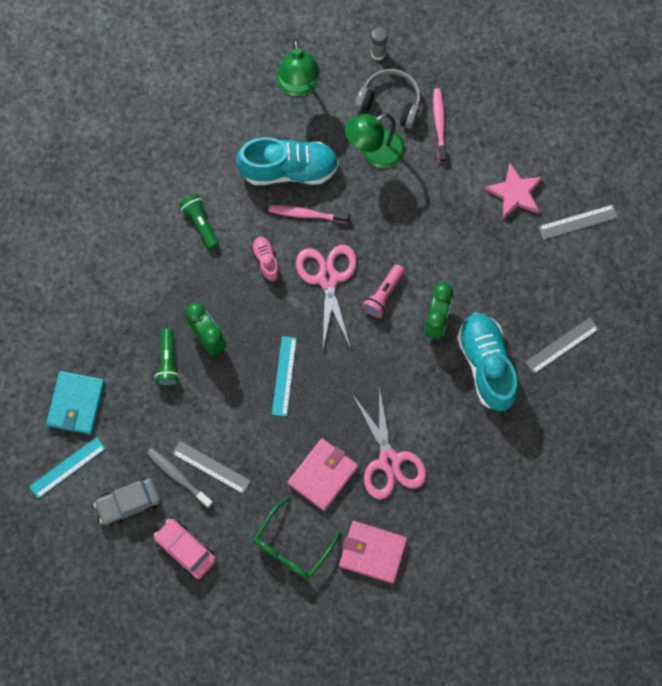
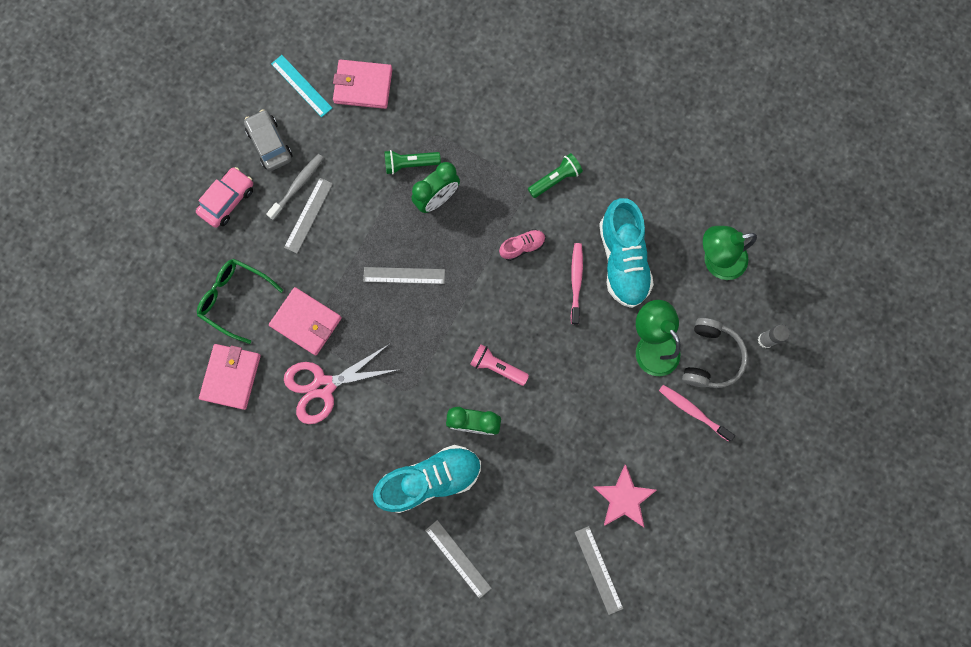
camera: 85 degrees right, 5 degrees up
(76, 403) = (363, 86): turquoise wallet -> pink wallet
(284, 376) = (404, 275): turquoise ruler -> grey ruler
(328, 278) = (509, 309): pink scissors -> none
(439, 124) = (693, 411): pink toothbrush -> pink toothbrush turned 135 degrees counterclockwise

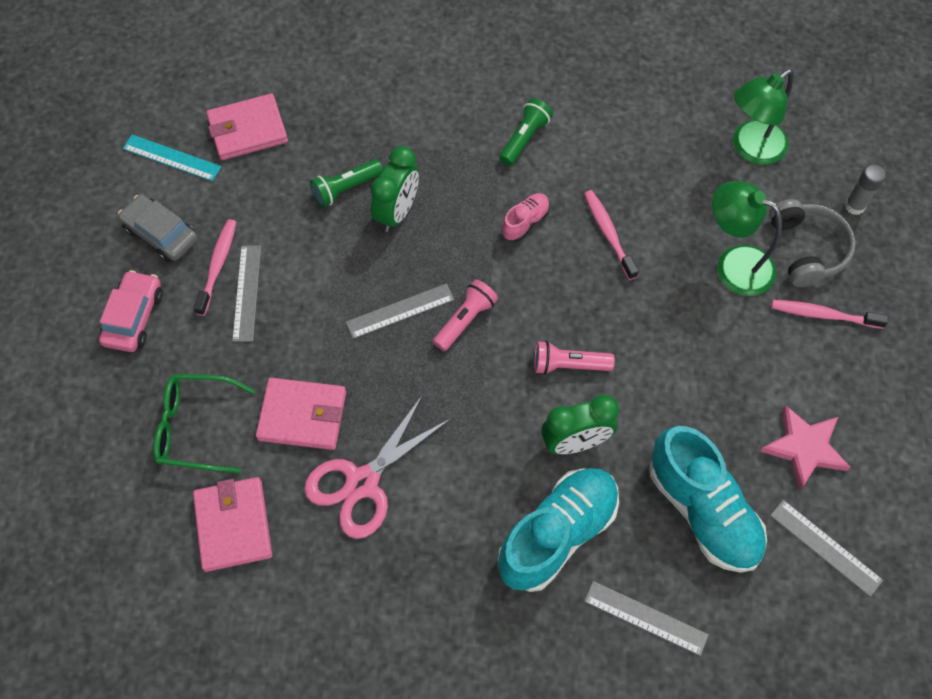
camera: 25 degrees left, 15 degrees down
(298, 186) = (218, 265): grey toothbrush -> pink toothbrush
(444, 302) = (465, 320): none -> pink flashlight
(622, 260) = (648, 190): turquoise shoe -> turquoise shoe (702, 510)

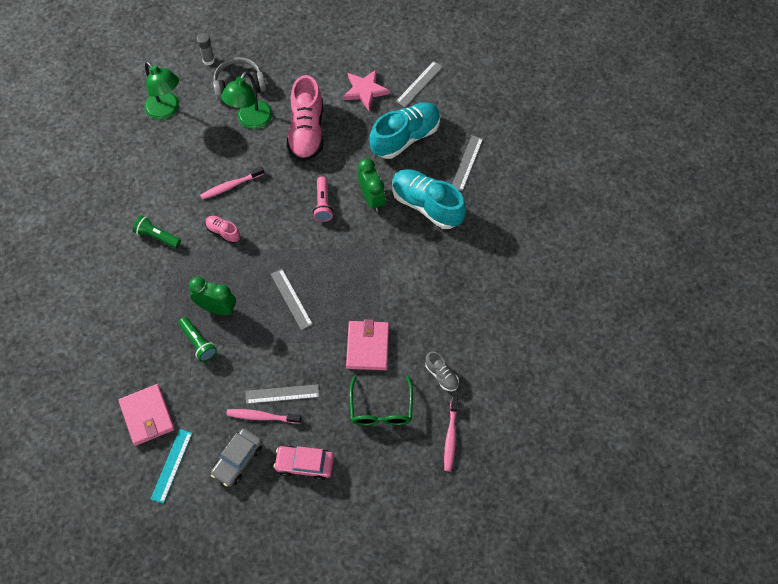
camera: 95 degrees left, 0 degrees up
(233, 525) = (441, 375): pink wallet -> grey shoe
(362, 483) = (407, 307): pink scissors -> none
(465, 320) = (296, 261): pink flashlight -> none
(713, 347) = (307, 131): none -> pink shoe
(823, 315) = (282, 79): pink toothbrush -> pink toothbrush (450, 437)

